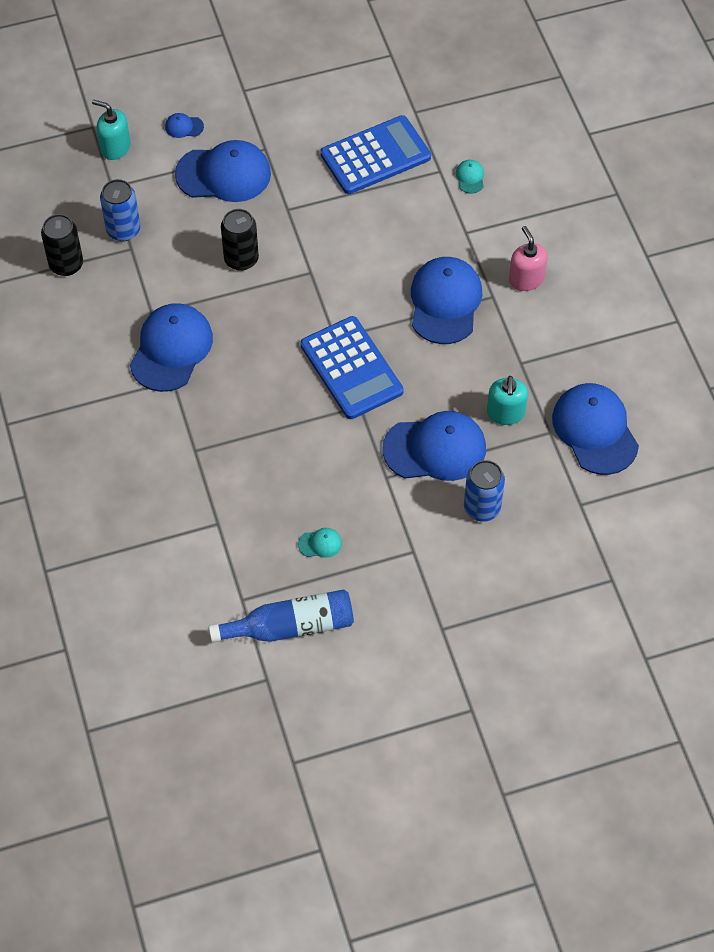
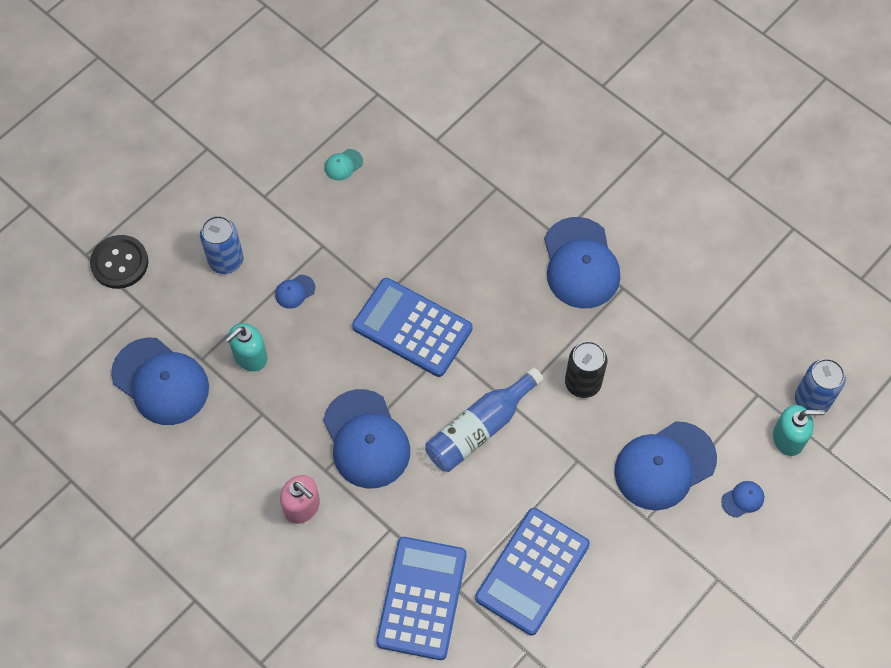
camera: 150 degrees right, 5 degrees up
(66, 264) = (732, 293): black can -> none
(123, 230) = (710, 354): blue can -> blue can (812, 400)
(290, 626) = (327, 93): blue bottle -> blue bottle (479, 428)
(435, 449) = (295, 291): blue cap -> blue cap, size x0.41
(470, 177) = (422, 598): turquoise cap -> blue calculator
(505, 413) = (250, 356): turquoise soap dispenser -> turquoise soap dispenser turned 105 degrees counterclockwise
(582, 555) = (119, 263): none -> black button

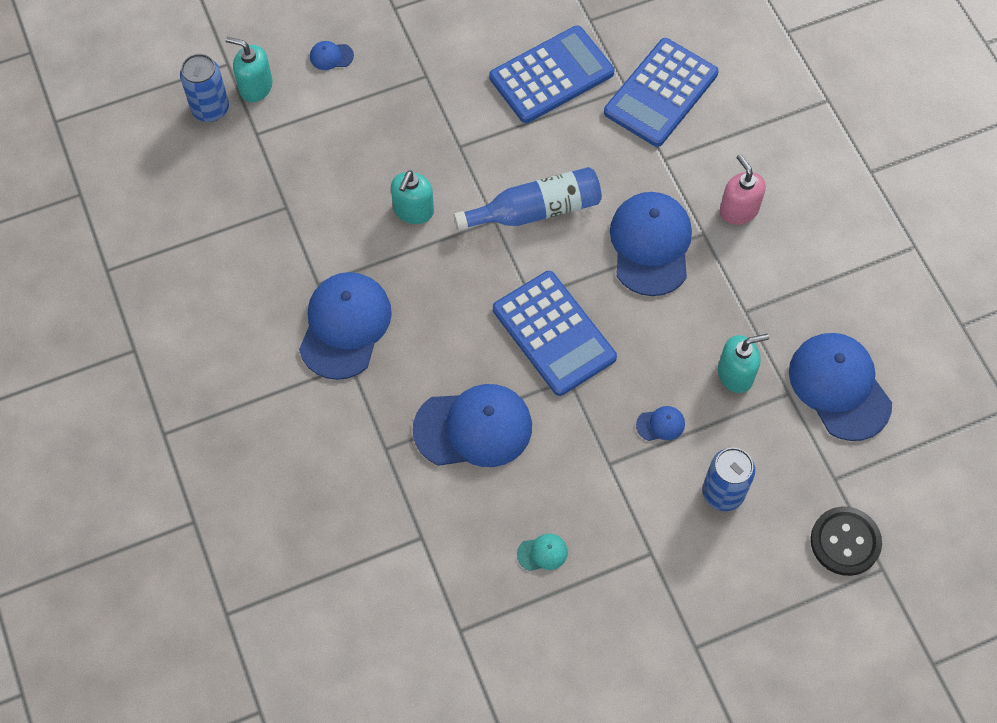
camera: 155 degrees left, 0 degrees up
(583, 383) = (413, 210): black can -> turquoise soap dispenser
(664, 466) = (382, 110): blue cap -> blue cap (473, 428)

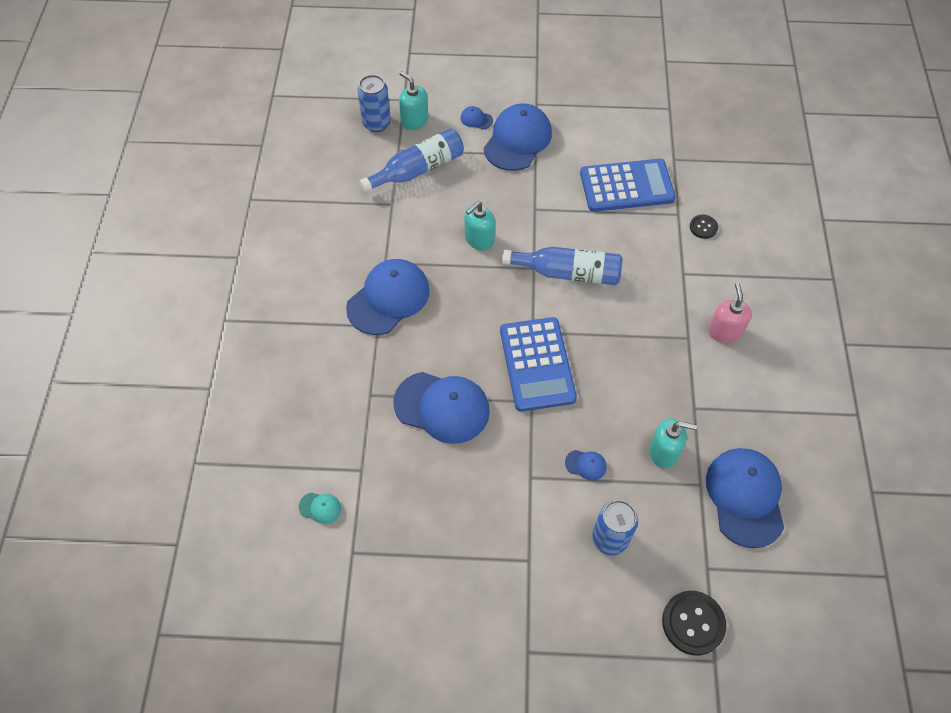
camera: 25 degrees right, 5 degrees down
(294, 150) = (418, 170): none -> blue bottle
(542, 553) = (445, 522): turquoise cap -> turquoise cap (320, 508)
(650, 245) = (643, 330): blue cap -> blue cap (517, 140)
(661, 93) = (703, 227): blue calculator -> black button

